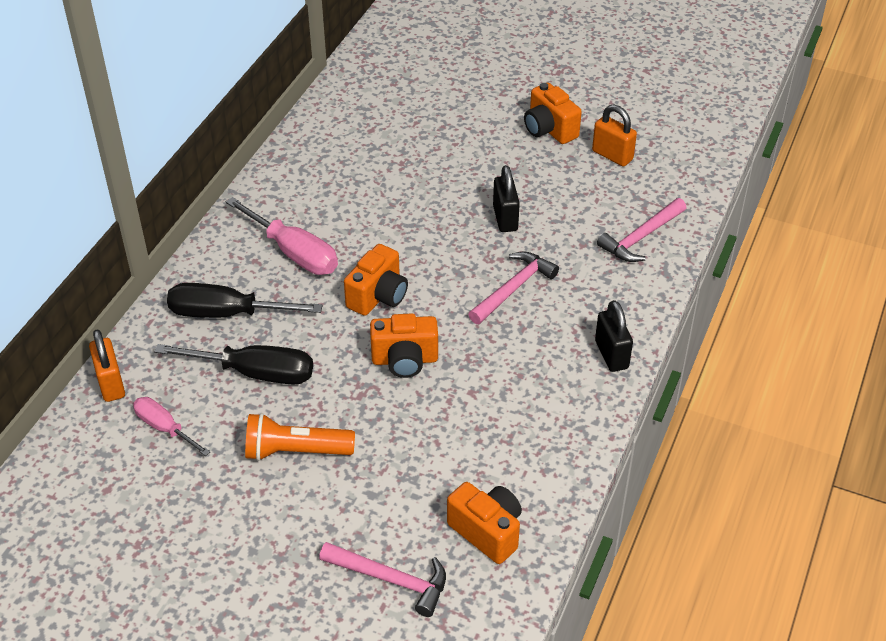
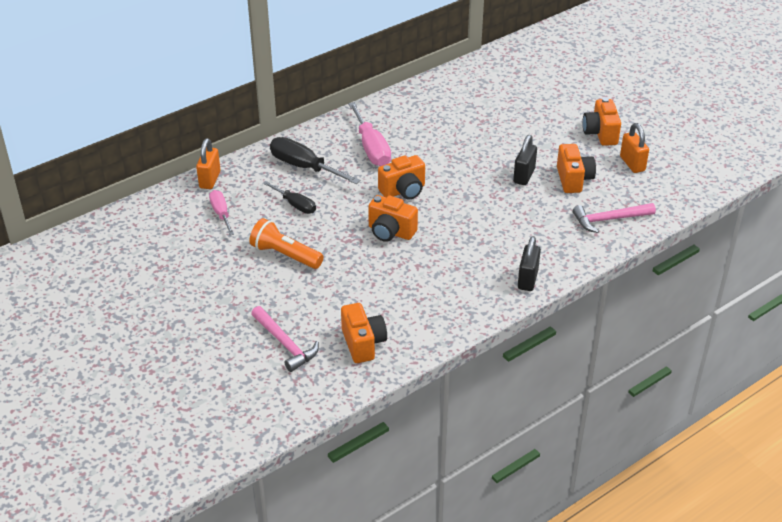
camera: 30 degrees right, 5 degrees down
(255, 373) = (295, 205): black screwdriver -> black screwdriver, size x0.61
(514, 288) = (495, 218): pink hammer -> none
(564, 201) = (573, 179): none -> orange camera

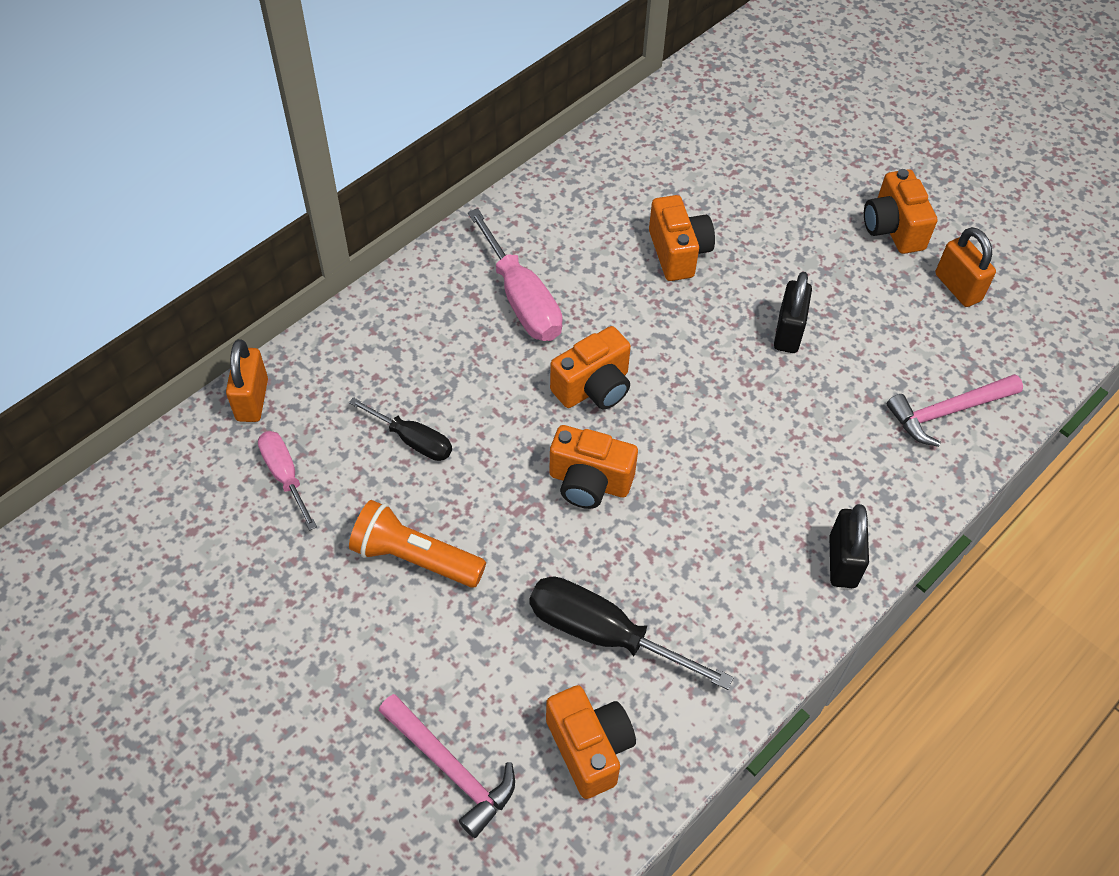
camera: 10 degrees left, 15 degrees up
(304, 167) = (414, 353): black screwdriver -> black screwdriver (603, 634)
(573, 179) = (871, 331): orange camera -> orange camera (678, 253)

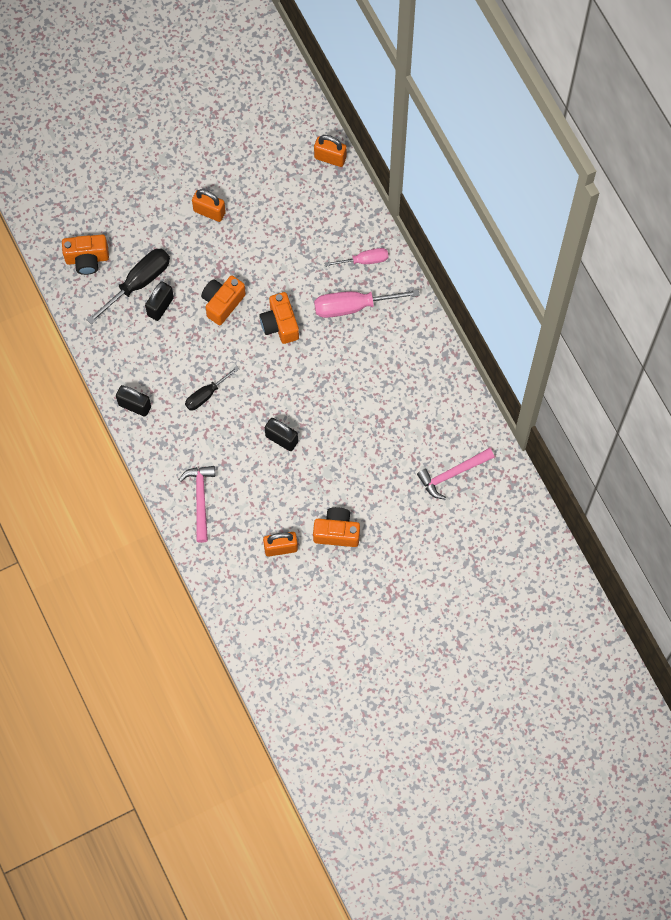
camera: 110 degrees right, 15 degrees up
(285, 475) = (277, 164): pink screwdriver -> pink screwdriver (364, 260)
(413, 440) = (278, 227): black screwdriver -> black screwdriver (206, 395)
(414, 558) = (209, 212): orange flashlight -> orange padlock
(451, 769) = (100, 201): pink hammer -> pink hammer (452, 474)
(636, 580) = (160, 306): none -> black padlock
(678, 253) = (359, 402): orange camera -> none

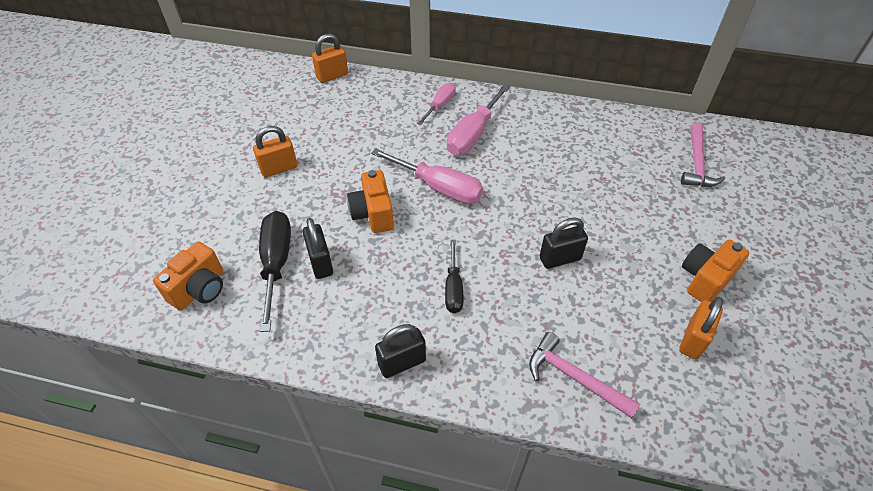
camera: 50 degrees left, 20 degrees down
(280, 324) = (439, 188): orange camera -> pink screwdriver

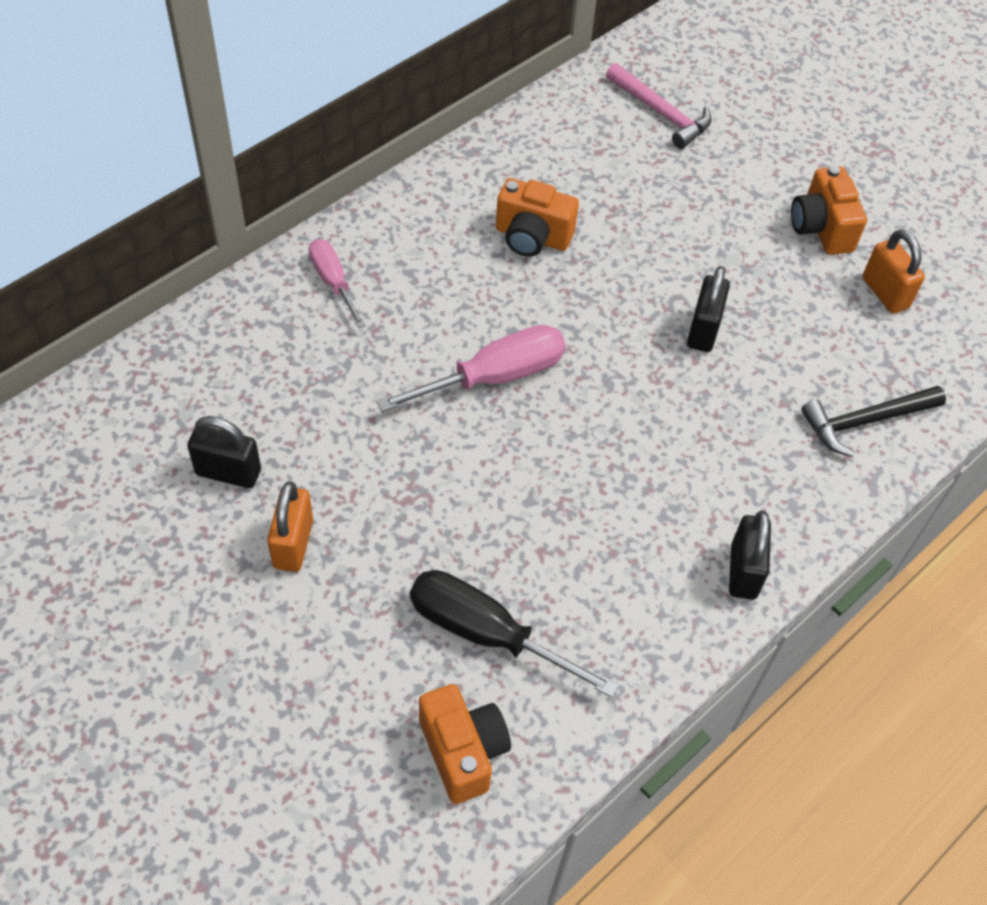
camera: 60 degrees left, 5 degrees up
(320, 262) = (524, 579): black padlock -> black padlock (228, 472)
(332, 76) = (134, 371): orange padlock -> none
(373, 214) = (482, 475): orange camera -> orange camera (532, 237)
(453, 288) = (672, 458): black screwdriver -> none
(473, 134) = (425, 281): pink screwdriver -> none
(574, 377) = (865, 421): pink hammer -> black hammer

